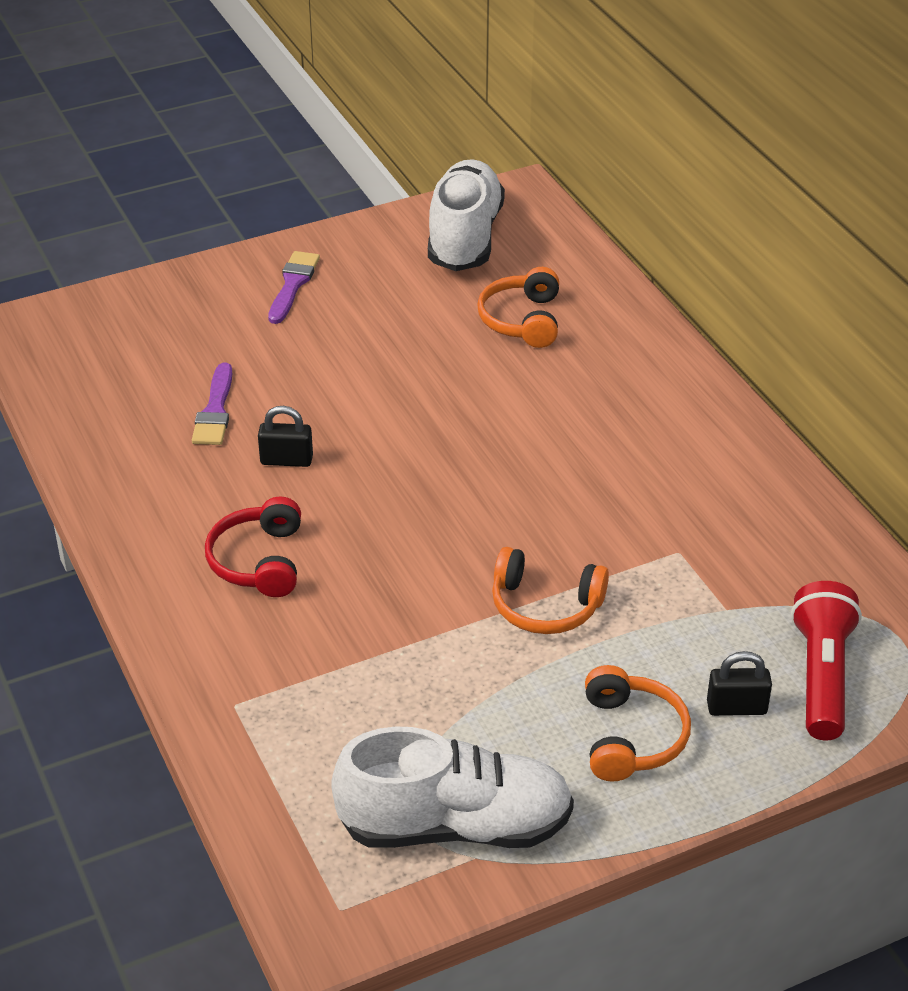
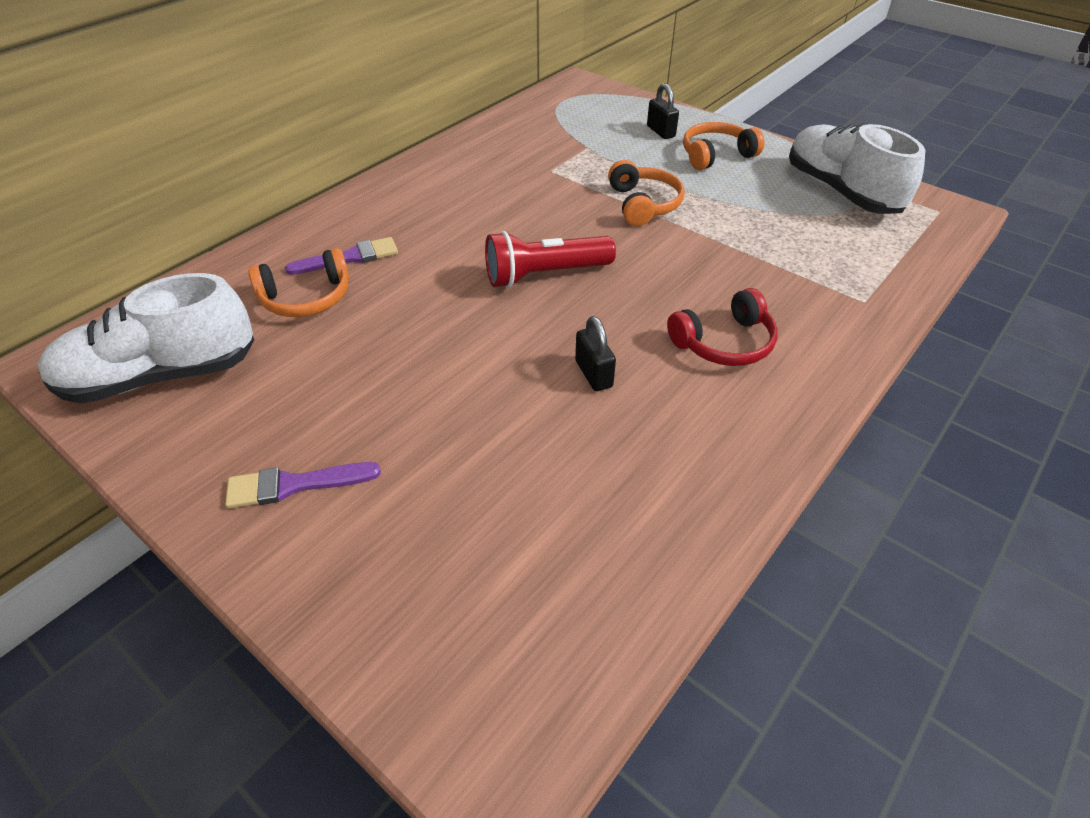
camera: 115 degrees left, 5 degrees up
(215, 411) = (557, 455): purple brush -> purple brush (349, 258)
(821, 676) = (613, 114): red flashlight -> red flashlight (544, 275)

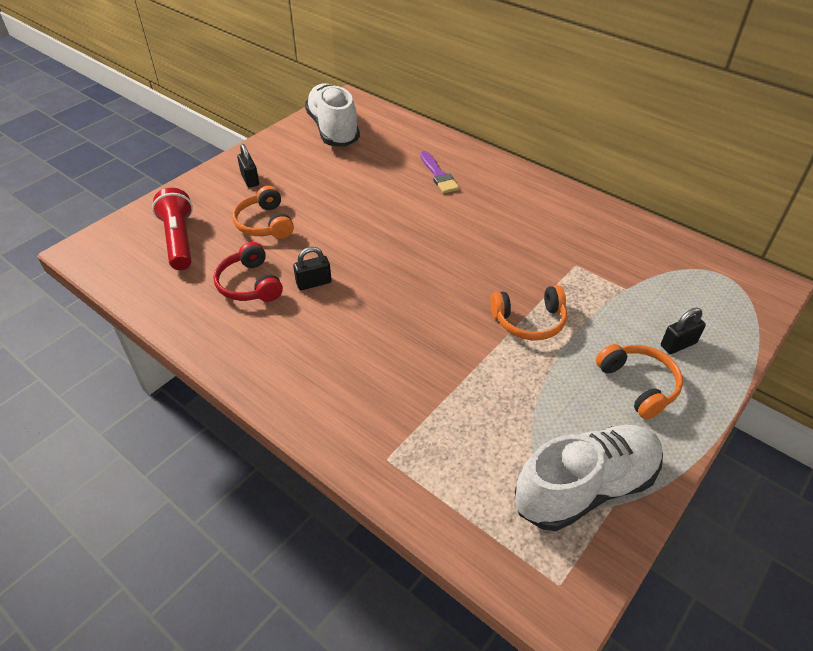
camera: 90 degrees right, 0 degrees up
(294, 485) = (250, 179): purple brush -> black padlock
(306, 298) = (396, 164): orange headphones -> orange headphones (265, 223)
(544, 275) = (422, 261): red flashlight -> red flashlight (179, 240)
(724, 342) = (338, 353): red headphones -> red headphones (250, 284)

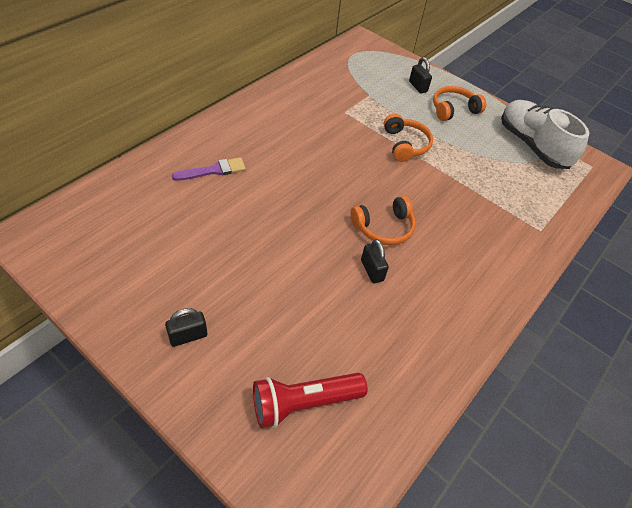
camera: 95 degrees left, 5 degrees up
(250, 284) = (376, 323): red headphones -> none
(265, 223) = (279, 315): orange headphones -> orange headphones (383, 227)
(333, 130) = (96, 251): white shoe -> none

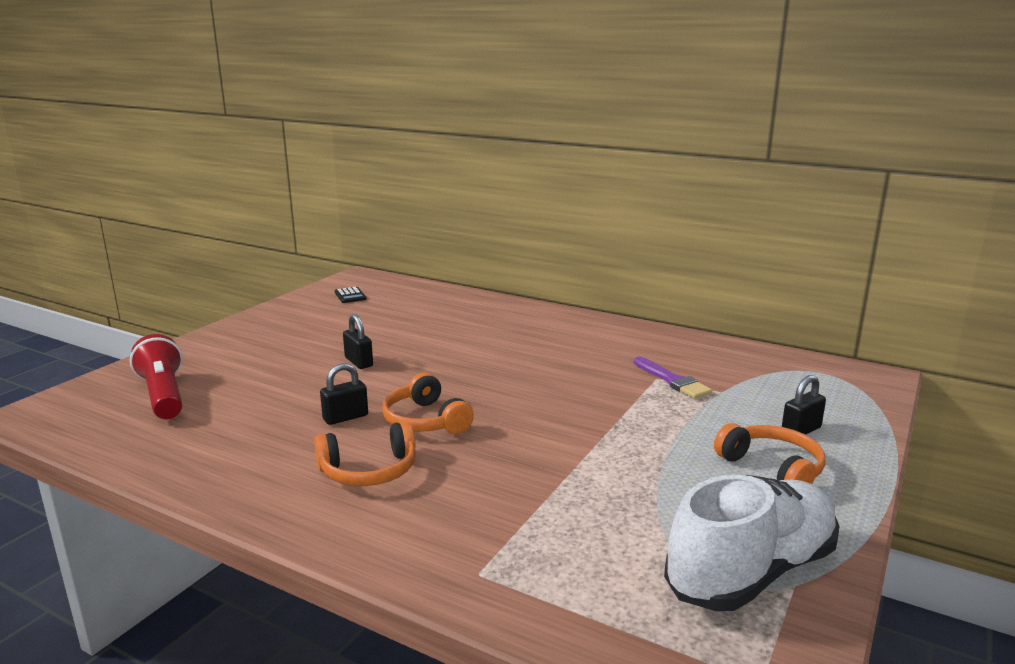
camera: 85 degrees right, 30 degrees down
(92, 248) = (350, 296): none -> black calculator
(188, 336) = (251, 340): black padlock -> black padlock (358, 362)
(213, 170) = (477, 322): purple brush -> purple brush (672, 380)
(405, 144) = (621, 427): orange headphones -> orange headphones (369, 470)

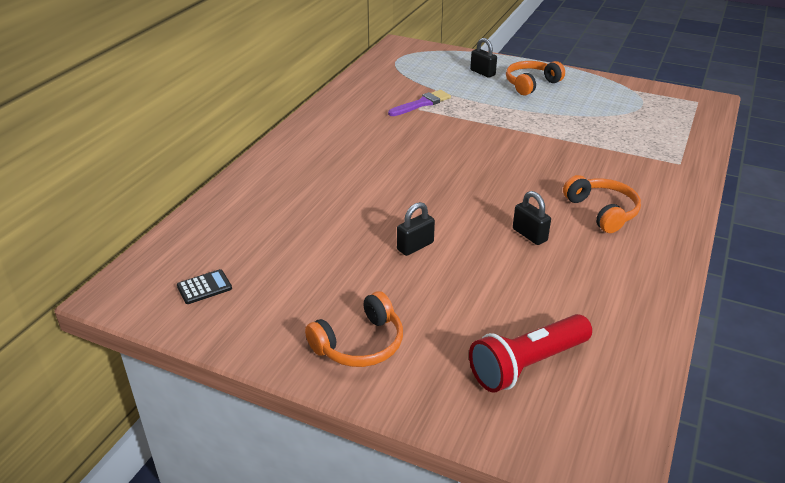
camera: 95 degrees left, 15 degrees up
(426, 420) = (519, 196): orange headphones -> orange headphones (359, 344)
(751, 572) = (628, 97): white shoe -> none

